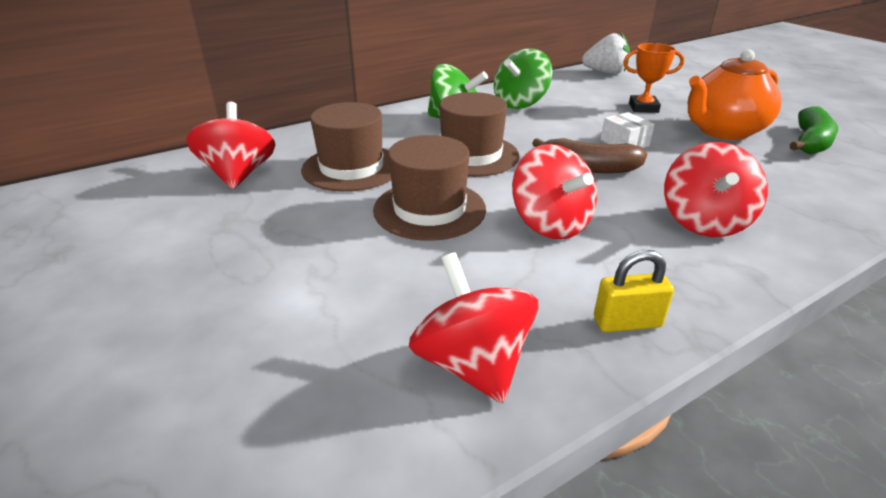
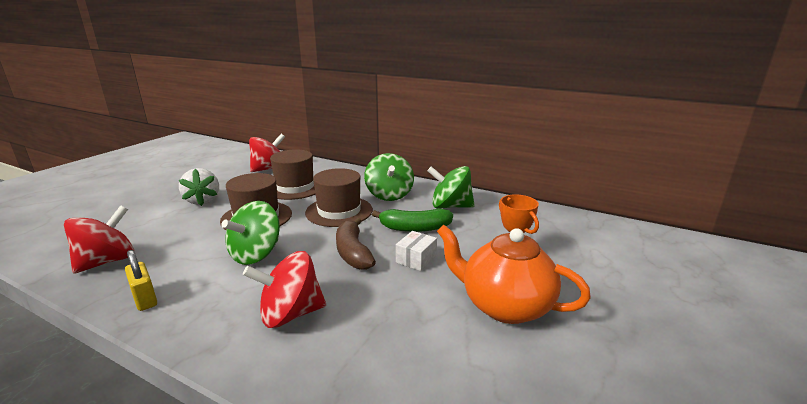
camera: 60 degrees right, 10 degrees down
(550, 224) = (256, 254): red spinning top -> green spinning top
(605, 73) = (582, 224): white strawberry -> white strawberry (203, 201)
(810, 142) = (544, 372): green banana -> green banana (414, 228)

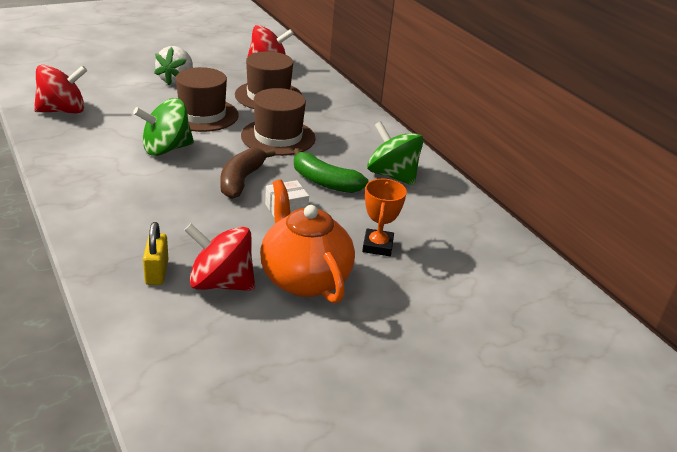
camera: 30 degrees right, 10 degrees up
(145, 299) = (61, 151): yellow padlock -> yellow padlock (157, 272)
(290, 314) = (140, 206): red spinning top -> red spinning top (221, 283)
(389, 195) = (347, 139): green spinning top -> none

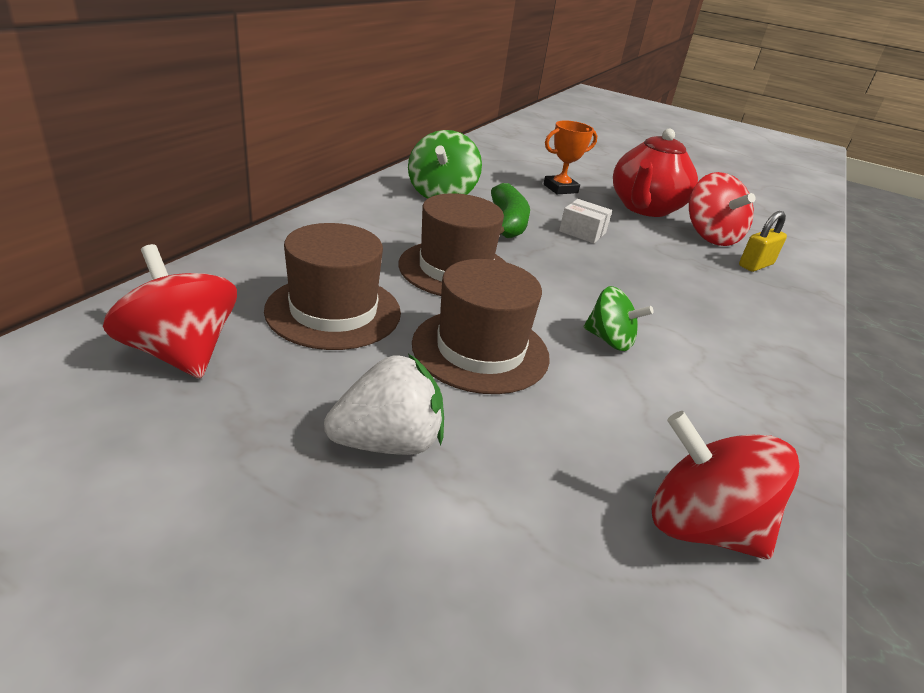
camera: 125 degrees left, 0 degrees up
(166, 149) = (609, 340): green spinning top -> green spinning top, size x0.64
(241, 180) = (580, 266): brown banana -> none
(304, 278) = (644, 208): orange teapot -> red teapot

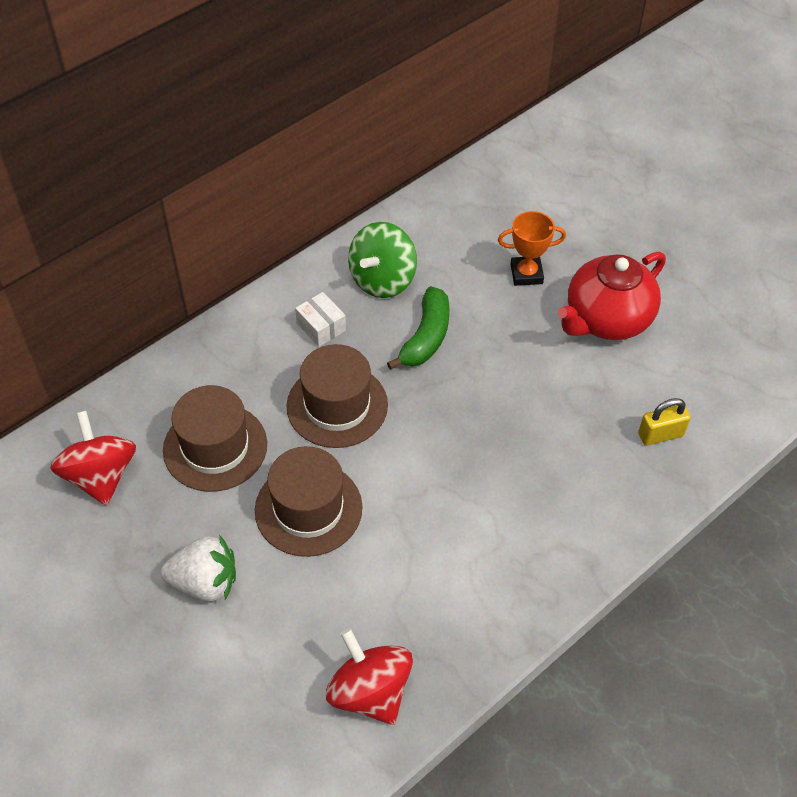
camera: 25 degrees right, 20 degrees up
(582, 232) = (499, 359): white box -> white box (321, 327)
(609, 340) = (422, 516): green spinning top -> none
(710, 236) = (647, 379): red spinning top -> none

